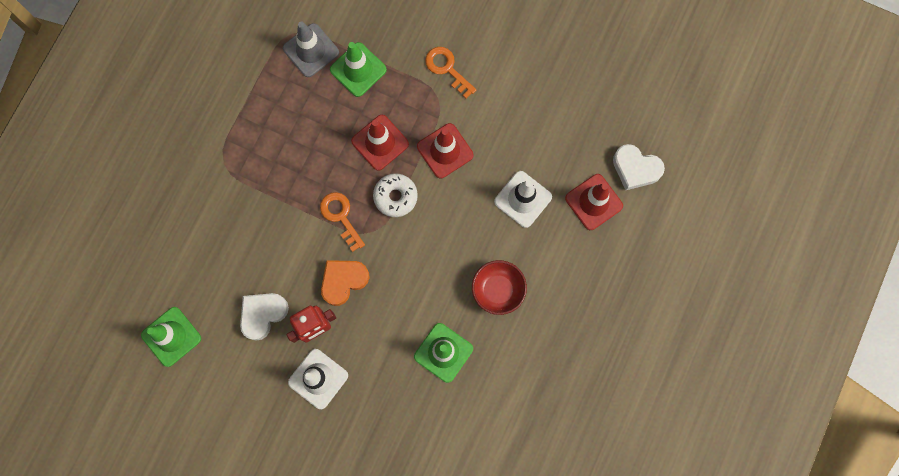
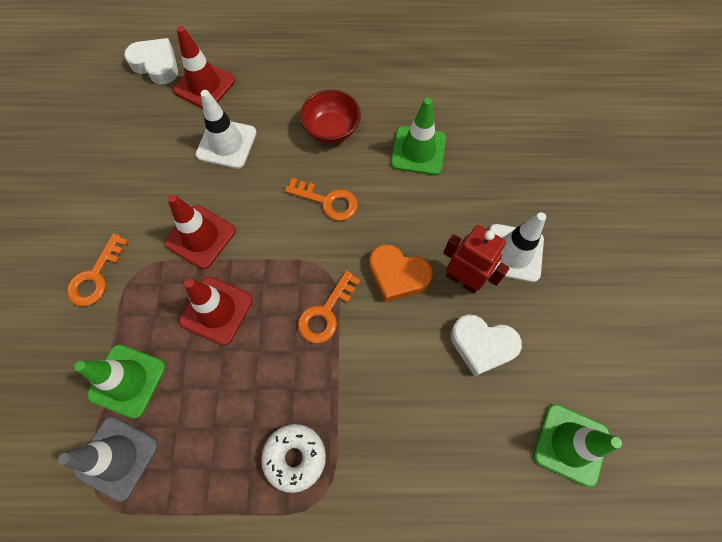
camera: 115 degrees left, 10 degrees down
(395, 197) = (276, 264): white donut -> white donut (295, 457)
(431, 257) = (327, 201): none -> orange key
(635, 169) = (156, 65): white heart -> white heart turned 60 degrees counterclockwise

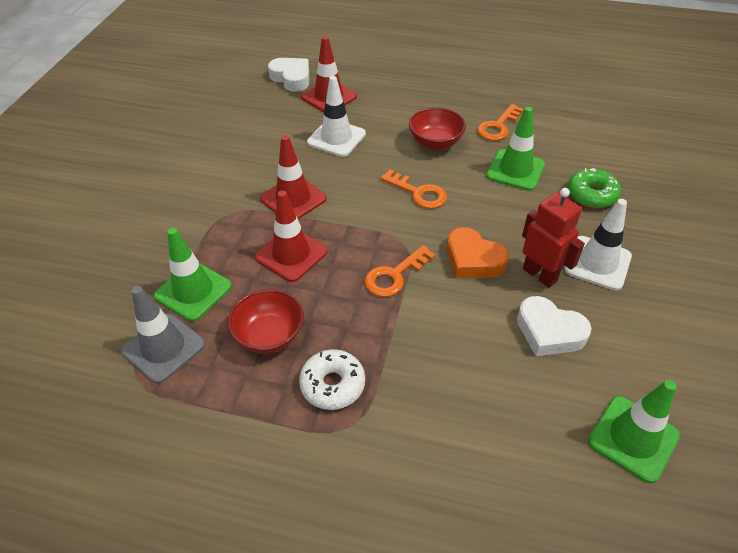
camera: 15 degrees right, 20 degrees down
(96, 276) = (192, 210): orange key -> orange key (498, 126)
(220, 416) = (269, 336): none -> red bowl
(496, 167) = (591, 194): none -> green donut

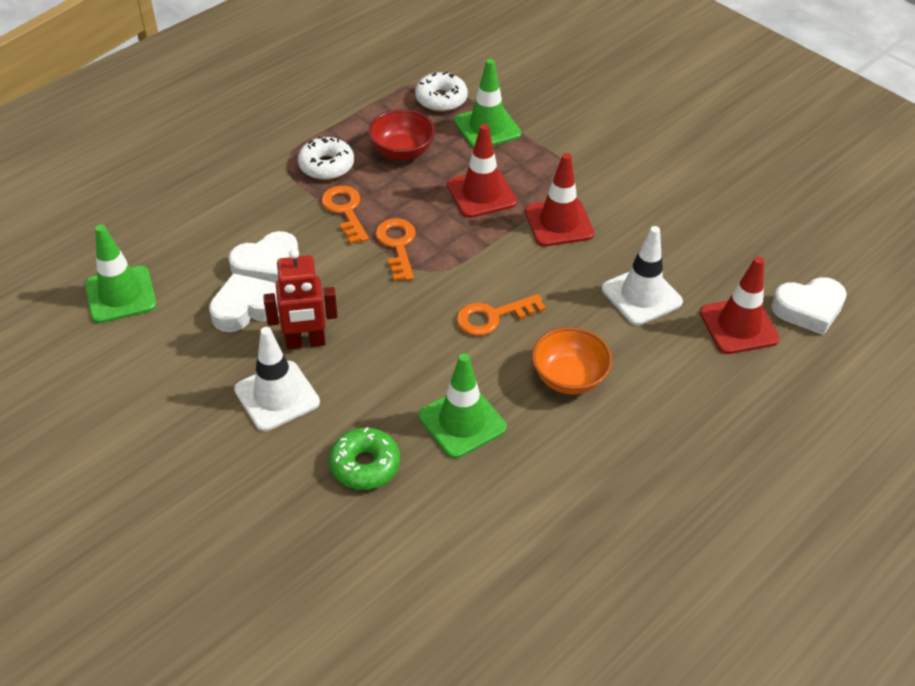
camera: 120 degrees right, 0 degrees up
(163, 348) = (441, 99): grey traffic cone -> white donut
(435, 143) = (569, 377): red bowl -> orange bowl
(473, 260) = (367, 306): orange heart -> none
(494, 348) = (267, 265): none -> white heart
(498, 126) = (557, 460): orange key -> orange key (345, 211)

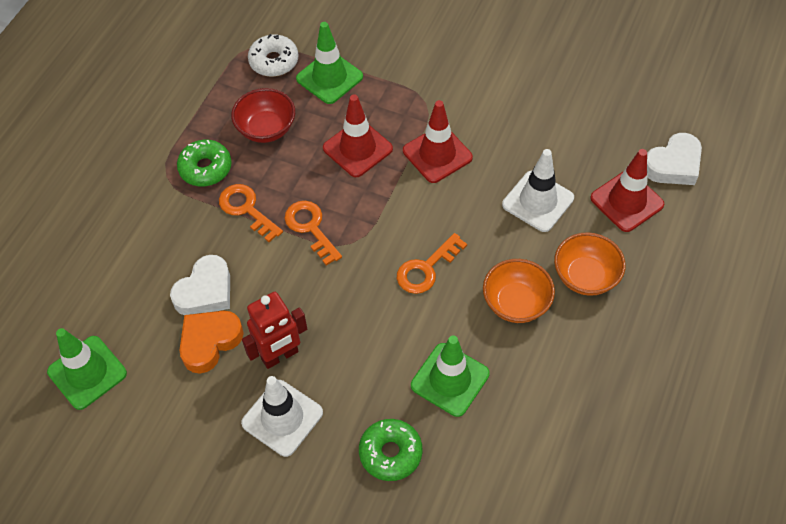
camera: 20 degrees left, 10 degrees up
(246, 308) = (209, 342): white heart -> orange heart
(326, 166) = (205, 168): white donut -> green donut
(656, 379) = (585, 276): none -> orange bowl

